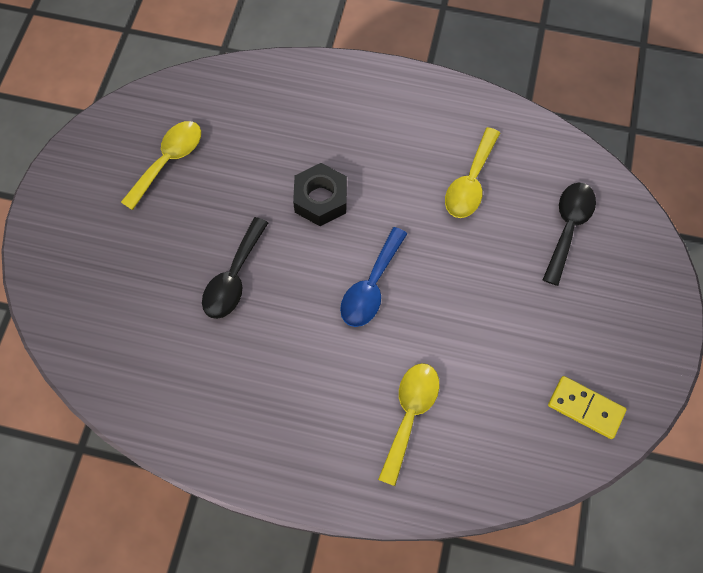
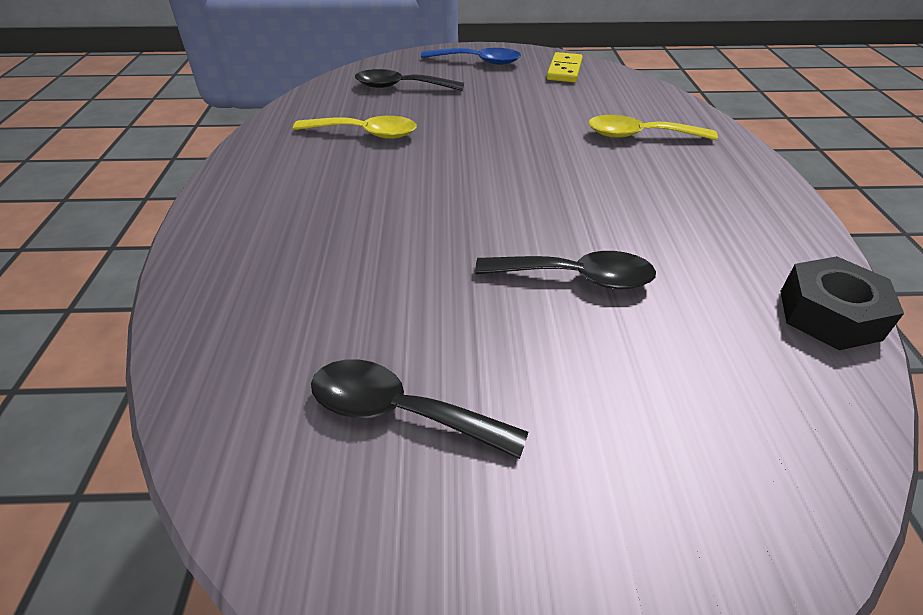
camera: 105 degrees left, 25 degrees down
(168, 161) = (400, 412): yellow spoon -> black spoon
(321, 199) = (421, 225): black nut -> black nut (829, 314)
(371, 286) = (521, 173): blue spoon -> blue spoon (478, 61)

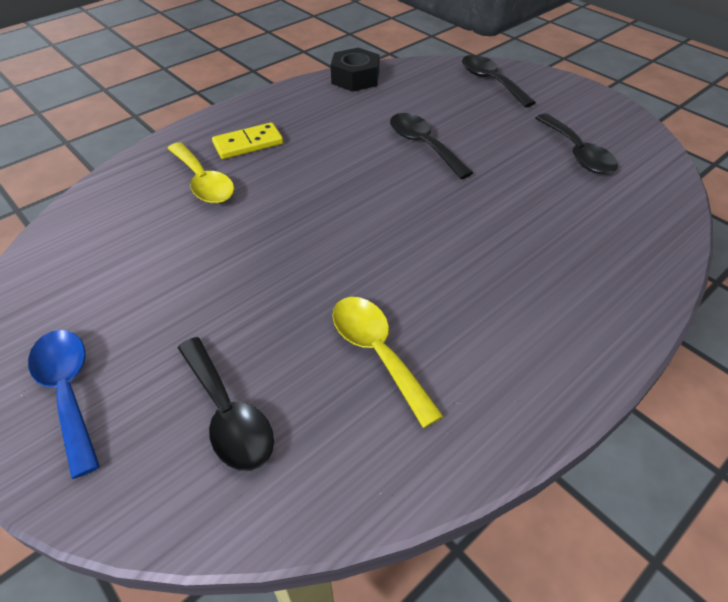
camera: 130 degrees left, 5 degrees up
(564, 70) = (55, 291): yellow domino -> yellow domino (248, 144)
(718, 488) = (491, 81): none -> black spoon

